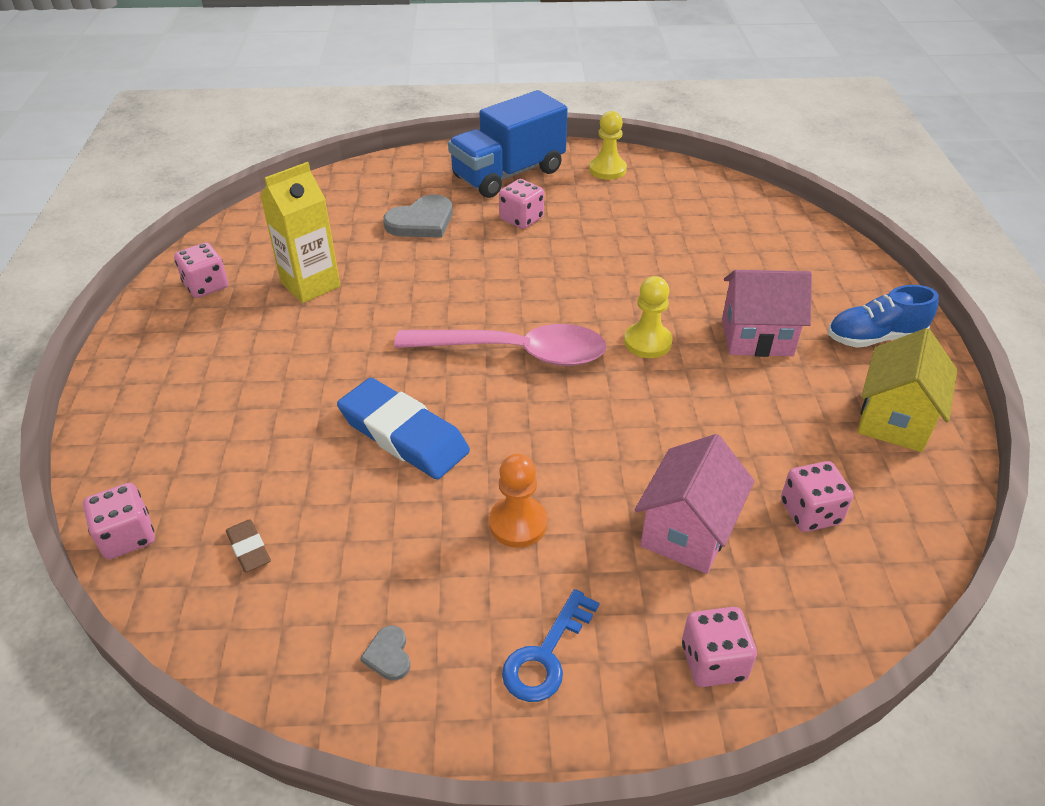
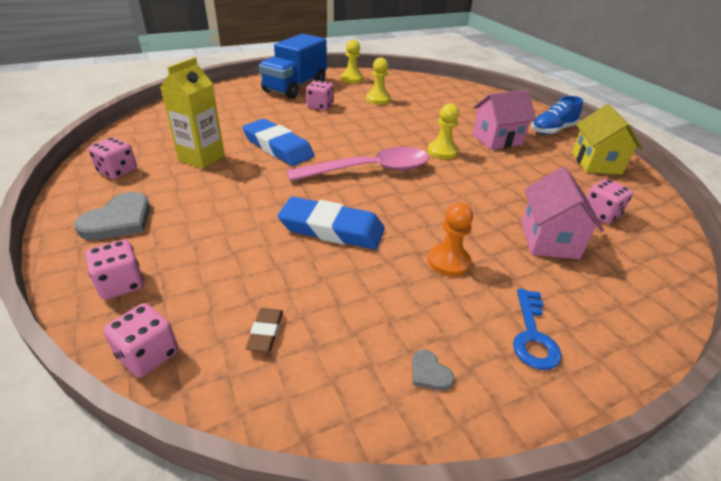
camera: 25 degrees left, 5 degrees down
(249, 549) = (265, 332): brown eraser -> brown eraser turned 60 degrees clockwise
(416, 286) = (278, 147): none -> blue eraser
(421, 221) = (257, 115): grey heart -> grey heart (119, 220)
(620, 220) = (378, 99): none -> yellow pawn
(713, 662) = (628, 306): pink dice -> pink dice (121, 284)

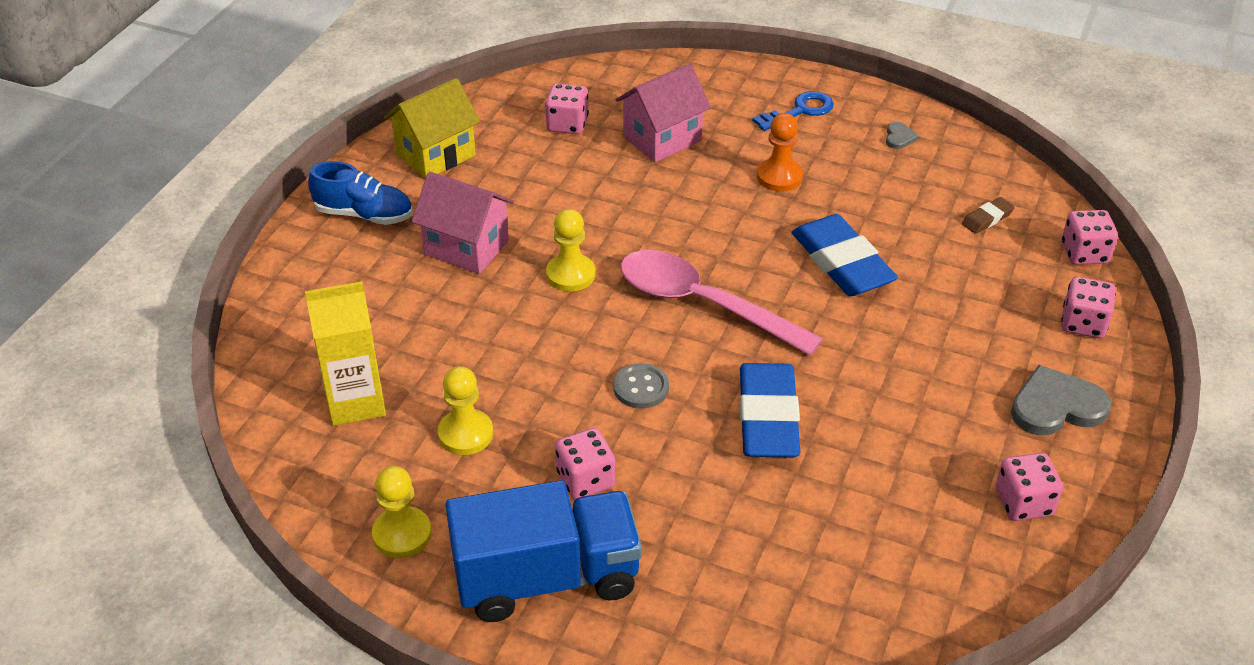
camera: 130 degrees left, 5 degrees up
(201, 158) = (892, 460): yellow carton -> yellow carton (355, 402)
(344, 133) = (641, 388): none -> grey button

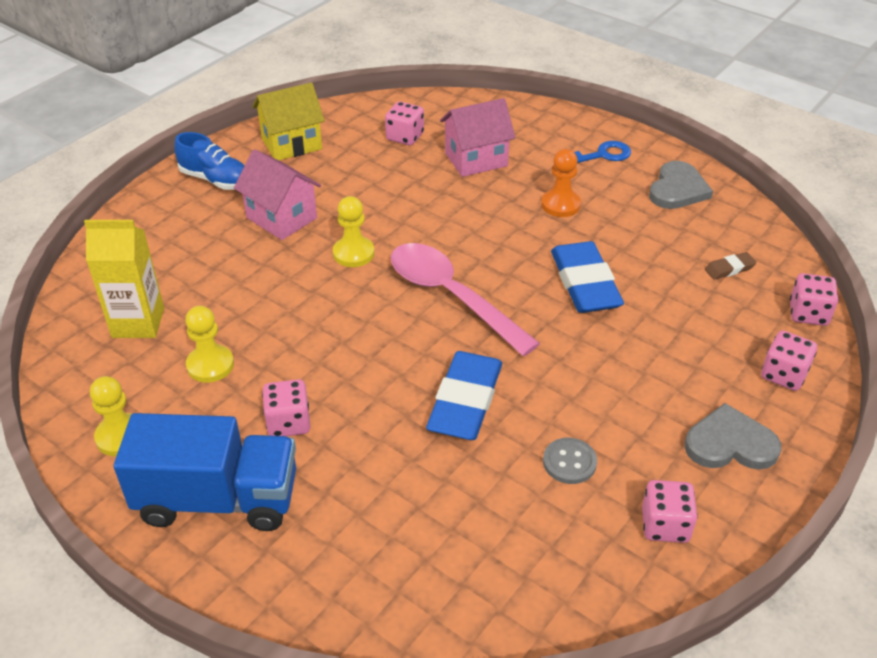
camera: 15 degrees right, 0 degrees up
(641, 388) = (369, 355): grey button -> grey button (569, 462)
(899, 137) = (677, 189): grey heart -> grey heart, size x2.10

